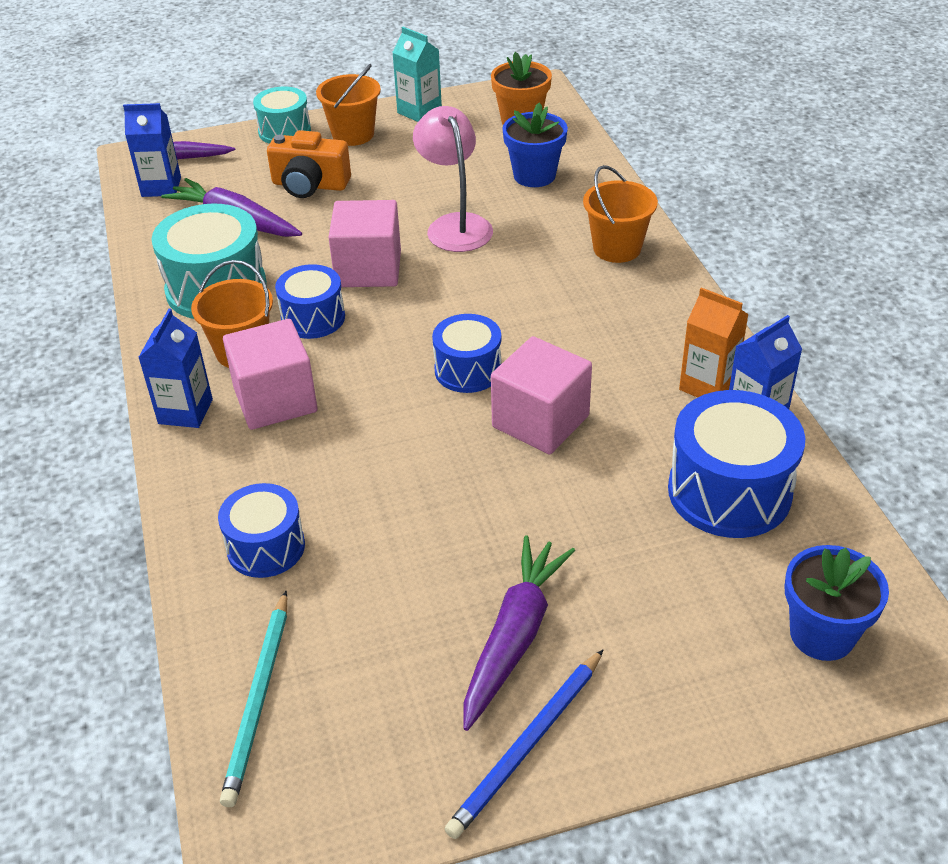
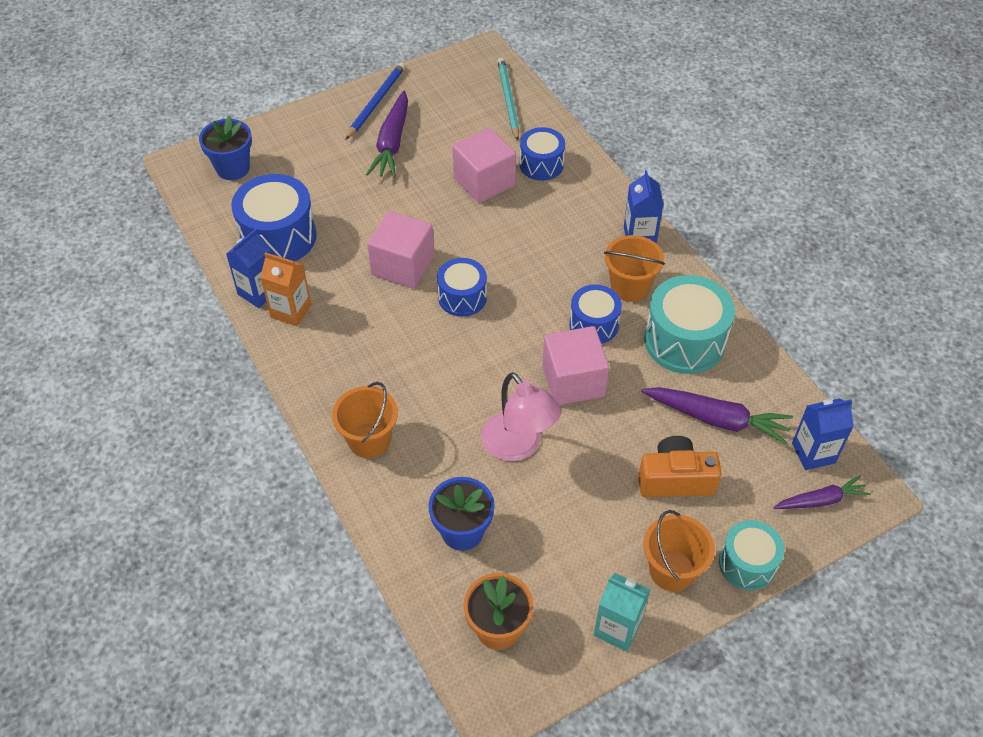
camera: 165 degrees right, 10 degrees up
(275, 400) = (585, 253): pink cube -> pink cube (484, 182)

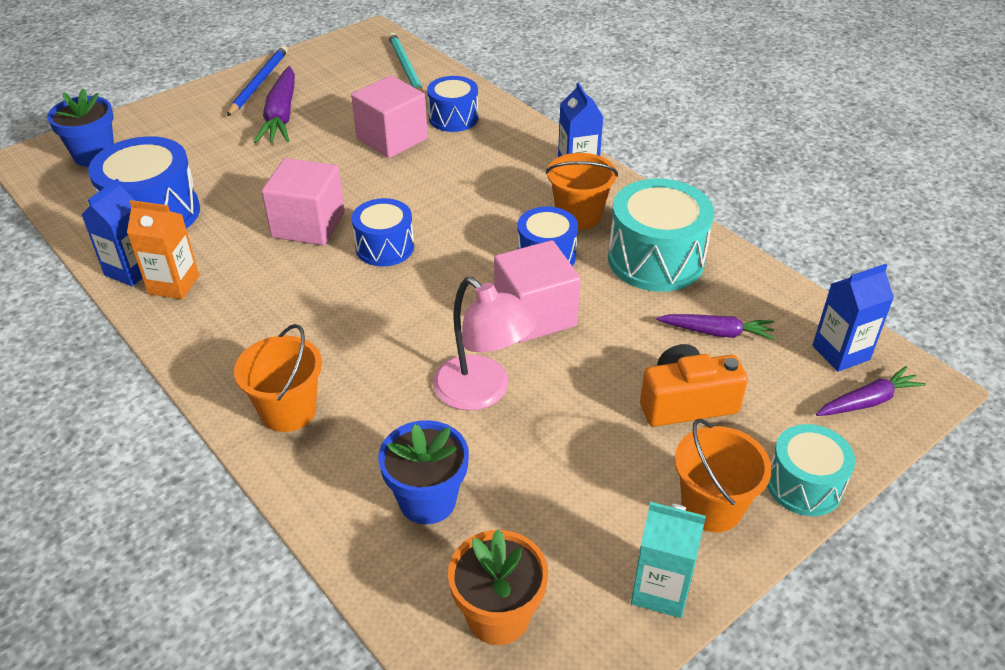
camera: 10 degrees left, 10 degrees down
(717, 419) = (716, 332): purple carrot -> purple carrot, size x0.63

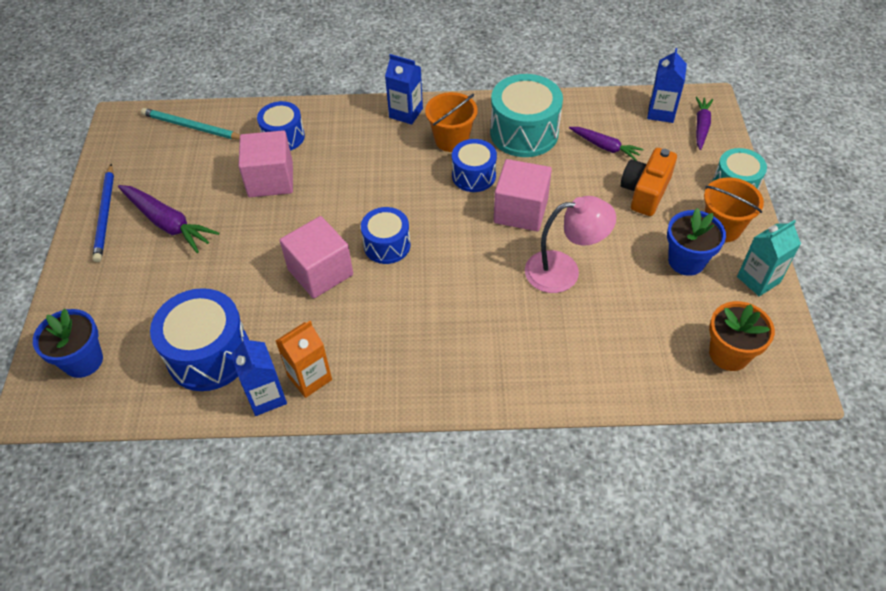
camera: 50 degrees left, 10 degrees up
(259, 83) = (105, 215): blue pencil -> blue pencil turned 150 degrees counterclockwise
(288, 411) = (498, 371): orange bucket -> none
(427, 500) = (627, 341): blue flower pot -> blue flower pot (686, 261)
(716, 332) = (605, 147): purple carrot -> purple carrot turned 75 degrees clockwise

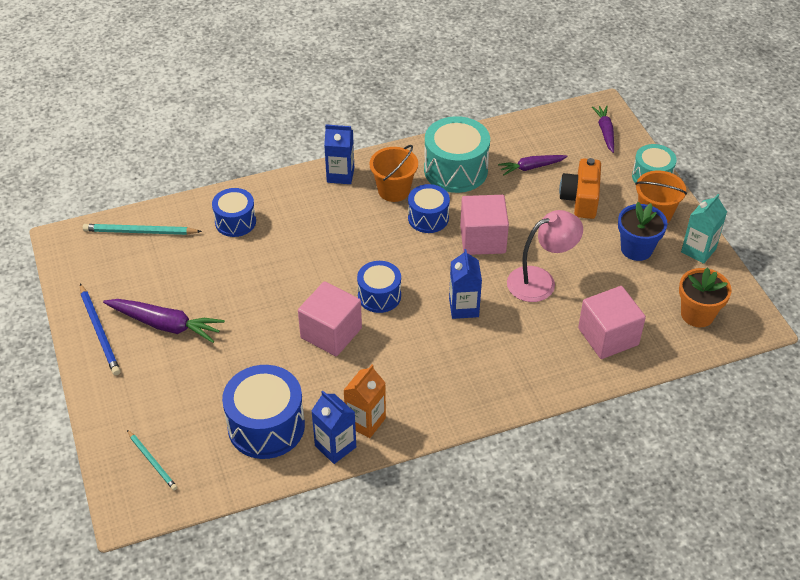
camera: 20 degrees left, 5 degrees down
(83, 361) = (152, 461): blue flower pot -> turquoise pencil
(270, 180) = (243, 263): pink cube -> pink cube (608, 336)
(605, 147) = (531, 167): purple carrot -> purple carrot turned 150 degrees clockwise
(661, 112) = (566, 126): blue carton -> blue carton (463, 307)

